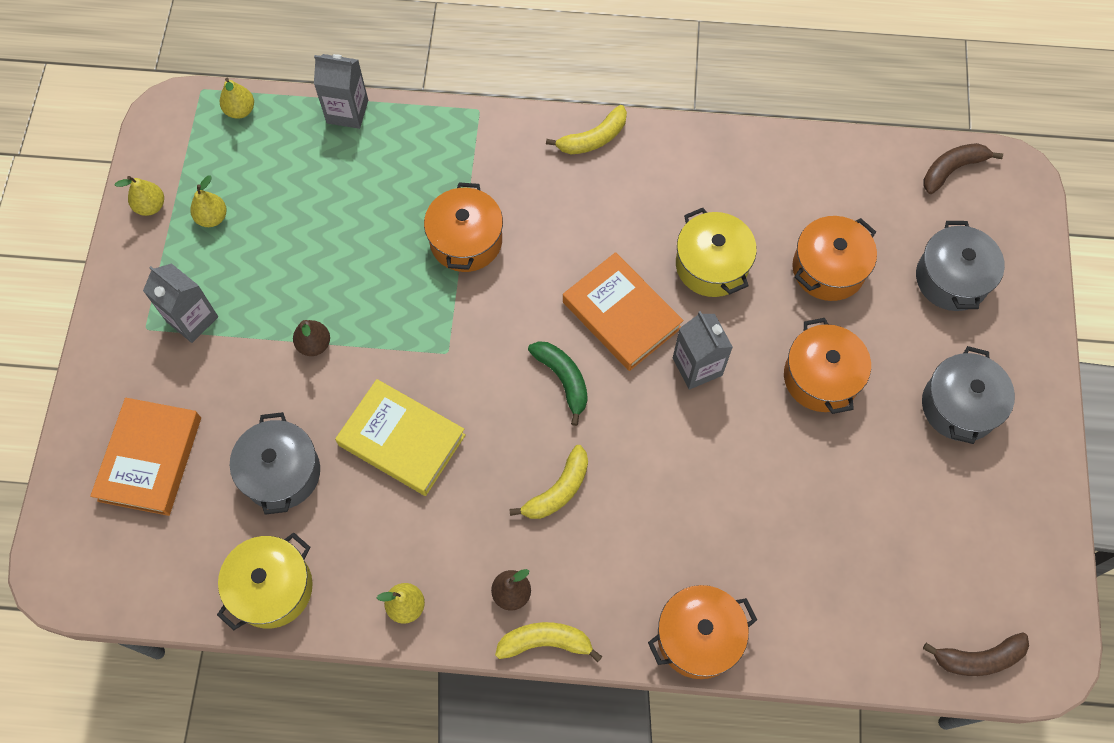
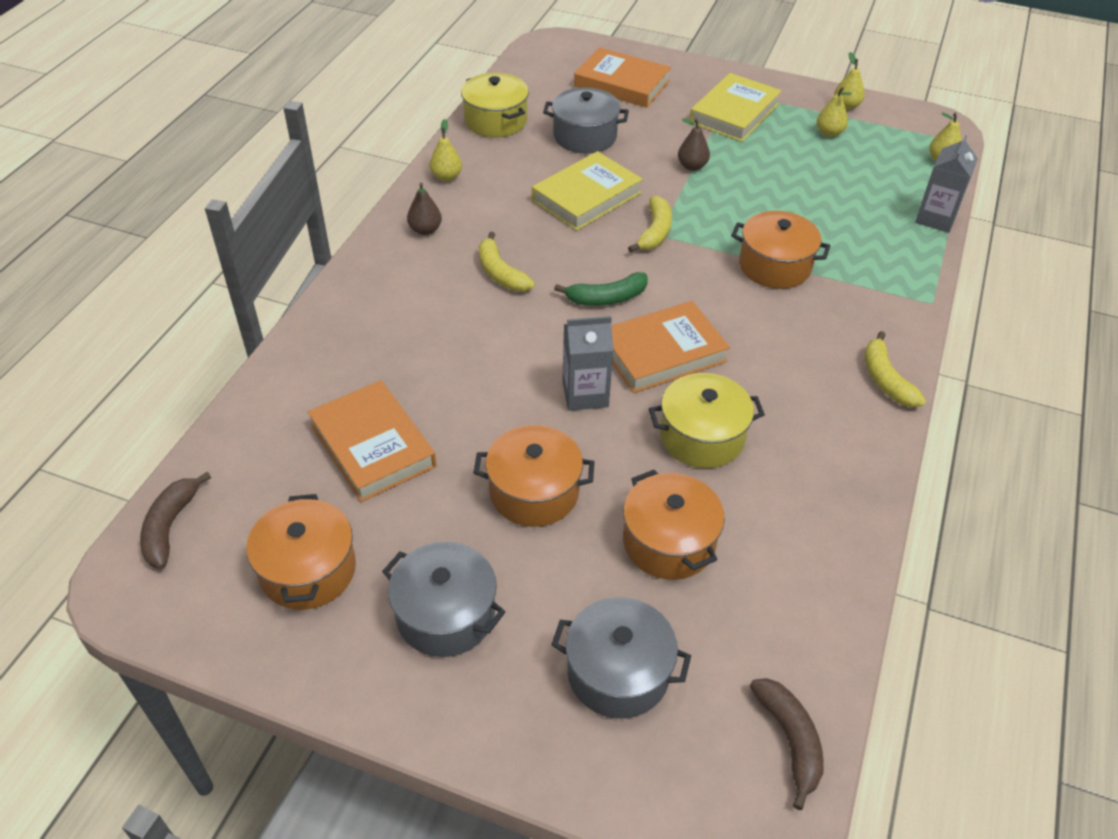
camera: 105 degrees right, 20 degrees down
(192, 319) = (734, 113): grey carton -> yellow book
(545, 642) = (375, 240): yellow banana -> yellow banana (655, 232)
(698, 637) = (323, 327): orange pot -> orange pot (308, 570)
(826, 525) = (372, 446): none -> orange book

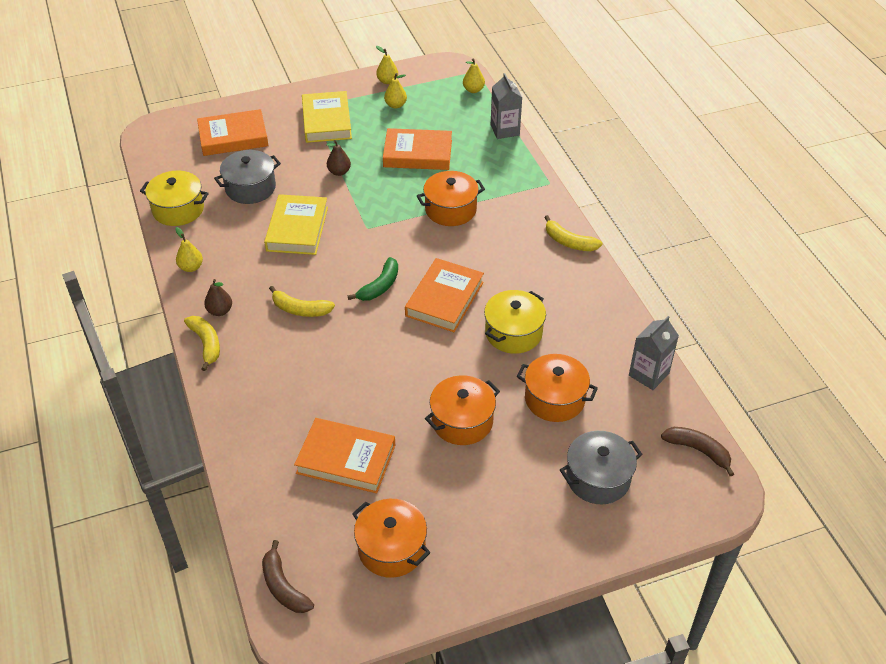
camera: 40 degrees left, 0 degrees up
(445, 615) = (489, 515): grey pot -> none
(585, 394) = (429, 350): grey carton -> grey carton (648, 374)
(655, 232) = (363, 228): yellow banana -> yellow banana (206, 344)
(800, 191) = (417, 154): none -> orange book

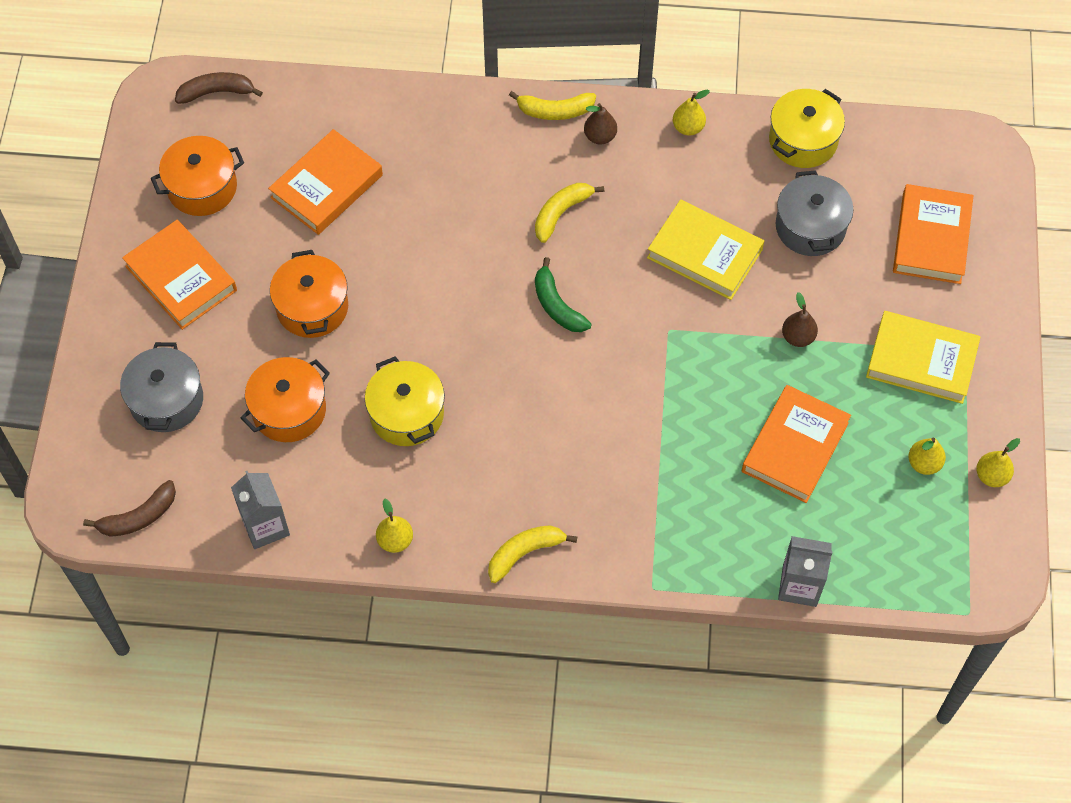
camera: 115 degrees right, 15 degrees up
(444, 299) = (500, 365): orange book -> orange book (181, 278)
(450, 209) = (657, 439): orange pot -> none
(473, 90) = (919, 587): yellow pear -> yellow pear (395, 540)

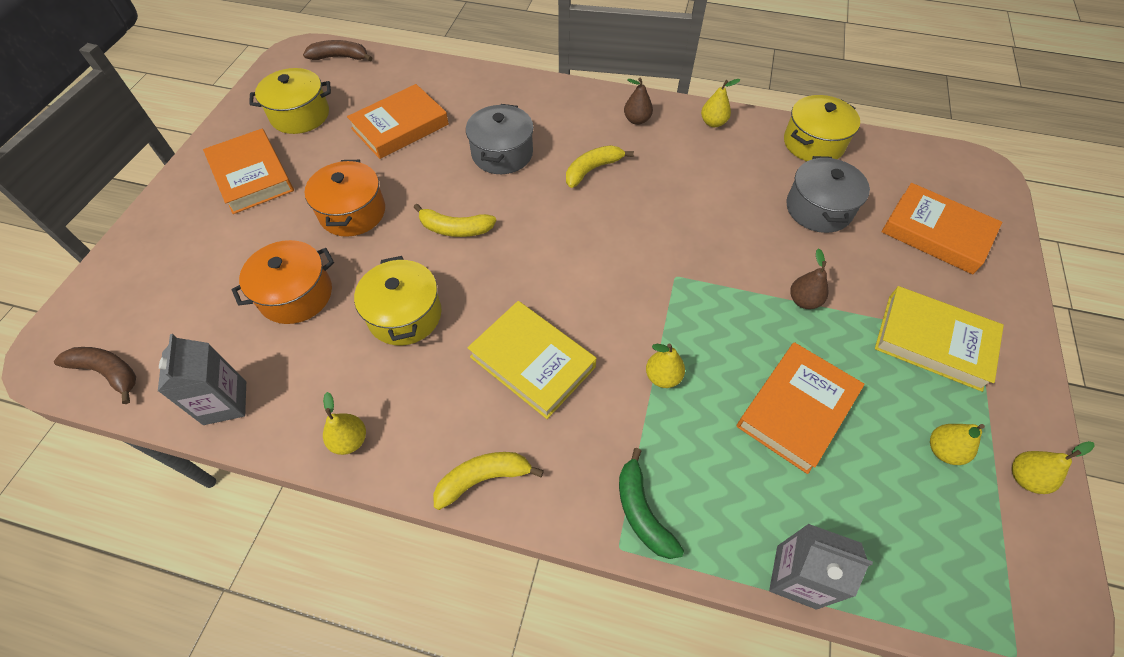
camera: 10 degrees right, 5 degrees down
(138, 517) = (108, 372): brown banana -> brown banana turned 135 degrees counterclockwise
(166, 400) = (190, 269): grey pot -> grey pot (502, 153)
(202, 187) = (300, 115): orange pot -> yellow pot
(555, 111) = (602, 99): yellow banana -> yellow banana (455, 229)
(557, 305) = (573, 241): green banana -> green banana (642, 512)
(669, 436) = (663, 377): none -> yellow pear
(704, 253) = (717, 217): yellow book -> yellow book (532, 362)
(931, 238) = (936, 233): orange book -> orange book turned 75 degrees counterclockwise

